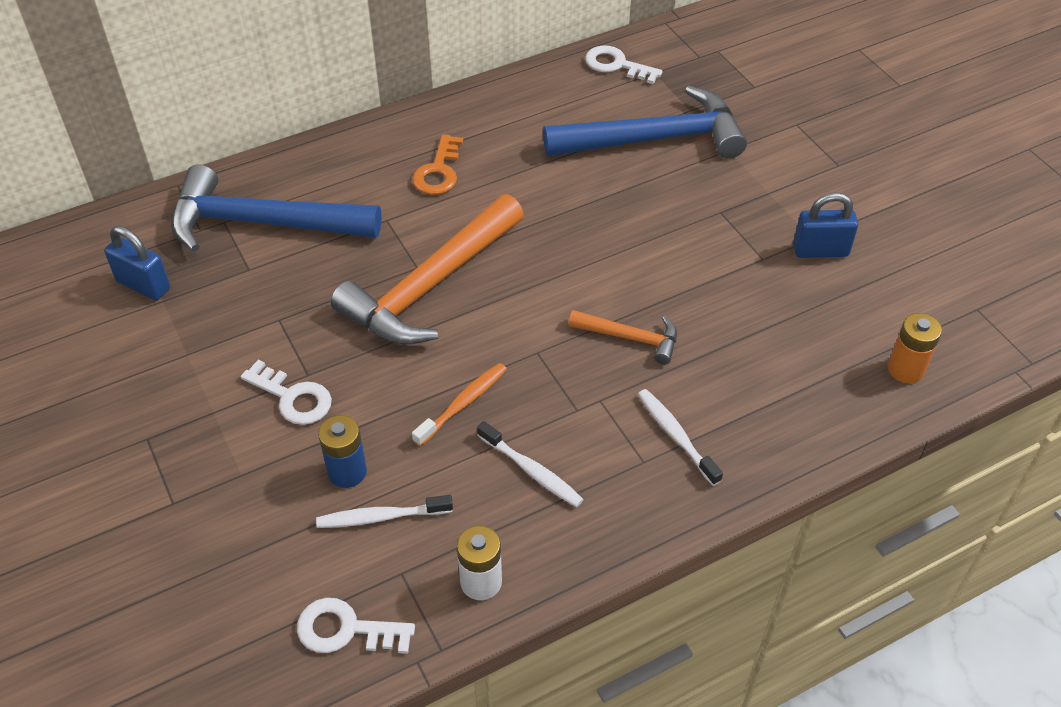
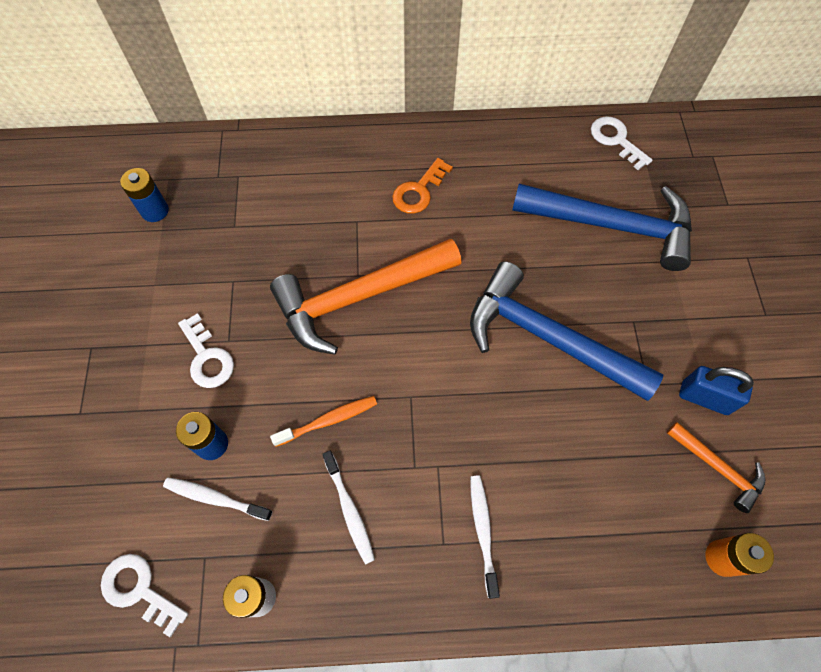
camera: 25 degrees right, 15 degrees up
(143, 285) = (155, 211): blue padlock -> blue battery
(261, 223) = (263, 188): blue hammer -> blue hammer (546, 337)
(631, 338) = (493, 416): orange hammer -> orange hammer (718, 468)

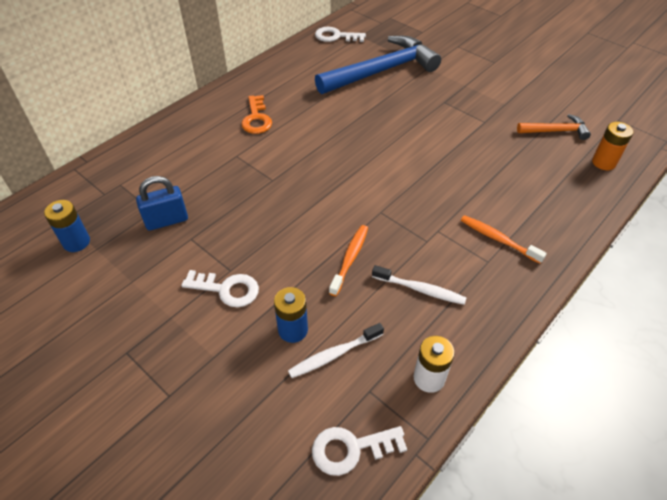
camera: 45 degrees left, 15 degrees down
(358, 298) = (287, 189): orange hammer -> none
(483, 531) = (498, 239): white toothbrush -> orange toothbrush
(546, 337) = (414, 136): blue hammer -> none
(704, 398) = (514, 109): blue padlock -> blue padlock (167, 220)

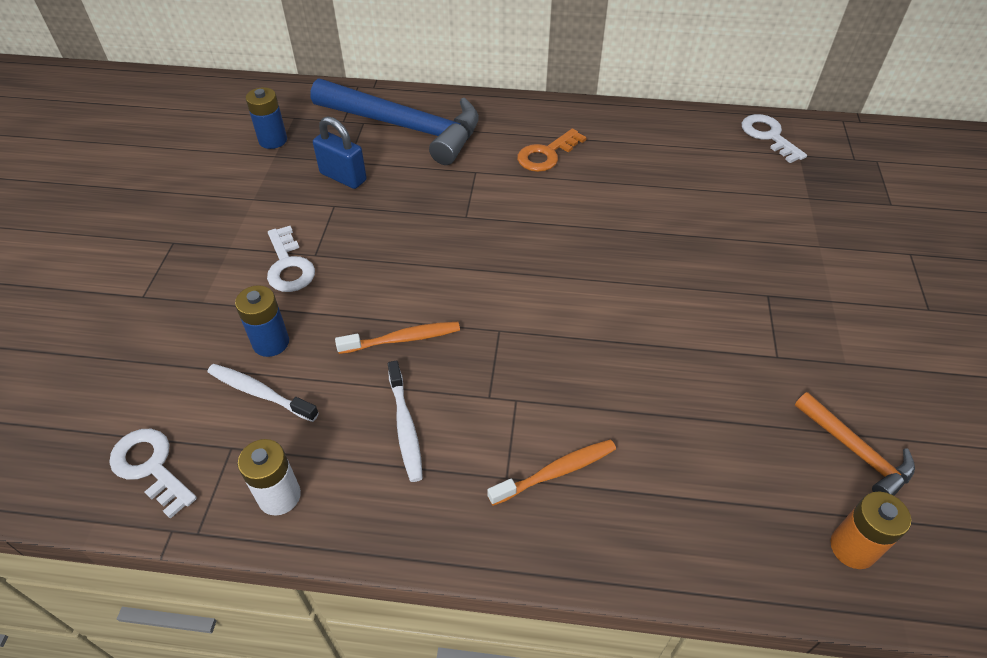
camera: 55 degrees right, 0 degrees up
(382, 71) = (755, 207): blue hammer -> blue hammer (406, 127)
(498, 239) = (556, 472): orange toothbrush -> orange toothbrush turned 60 degrees clockwise

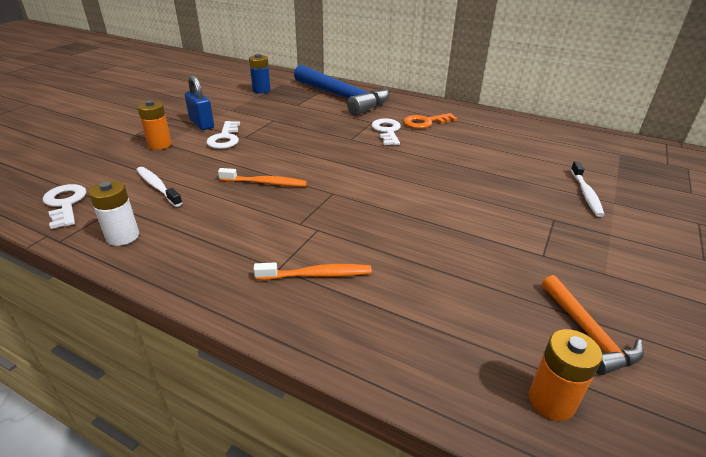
camera: 20 degrees right, 15 degrees down
(200, 307) = (160, 145): none -> orange battery
(271, 342) = (185, 167): blue battery -> none
(343, 177) = (288, 110): blue padlock -> blue padlock (202, 124)
(405, 427) = (231, 224): white toothbrush -> white toothbrush (586, 194)
(768, 136) = (598, 141): white key -> white key (387, 131)

